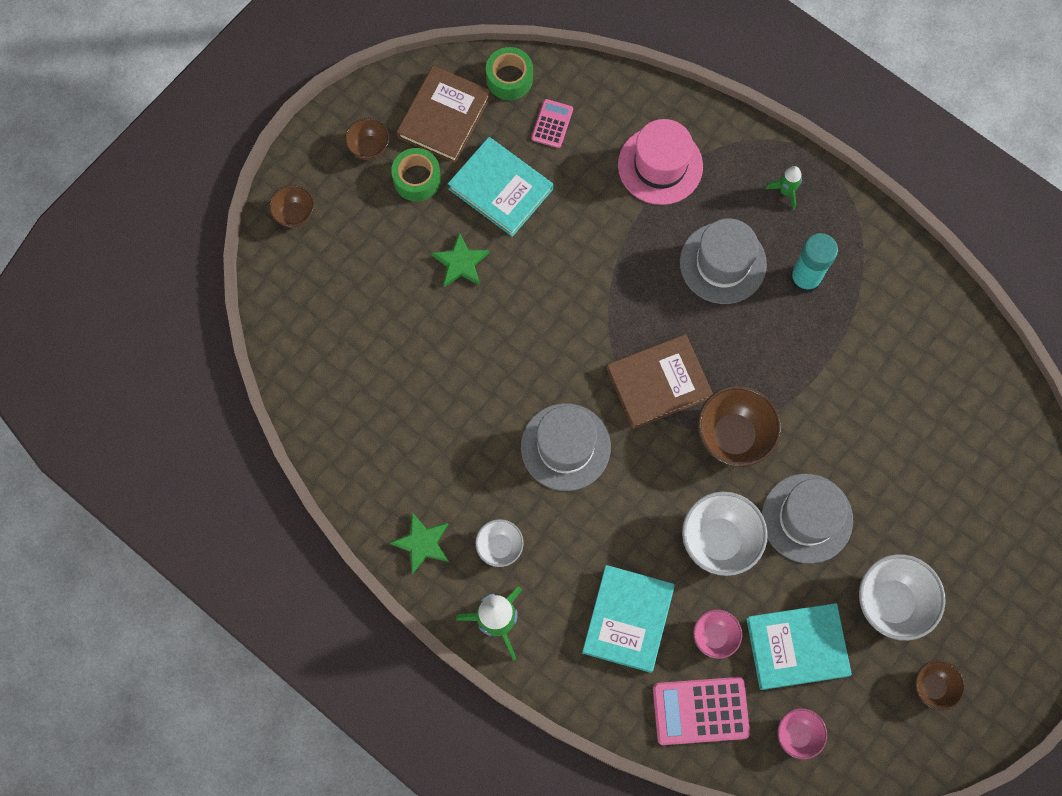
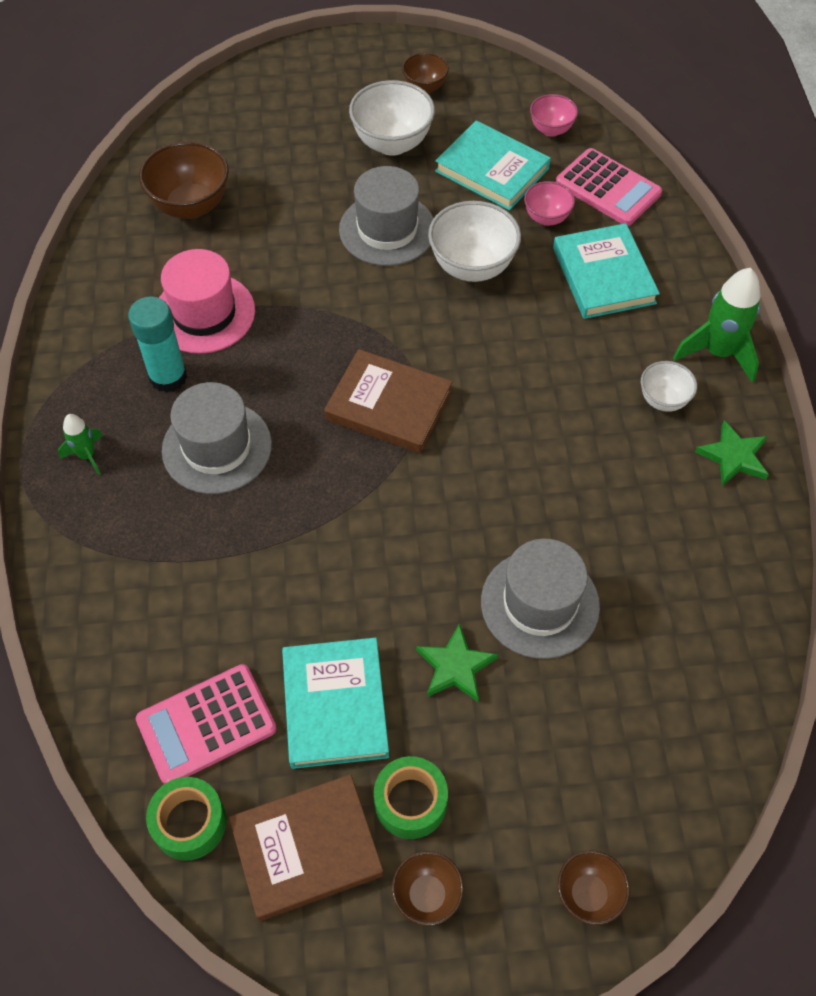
camera: 135 degrees left, 15 degrees down
(552, 124) = (206, 724): pink calculator -> pink calculator, size x1.76
(565, 447) = (525, 425): grey hat -> grey hat (540, 604)
(628, 619) = (603, 275): turquoise book -> turquoise book turned 75 degrees counterclockwise
(660, 165) = (159, 580): pink hat -> pink hat (204, 313)
(733, 436) = (375, 320): brown bowl -> brown bowl (191, 206)

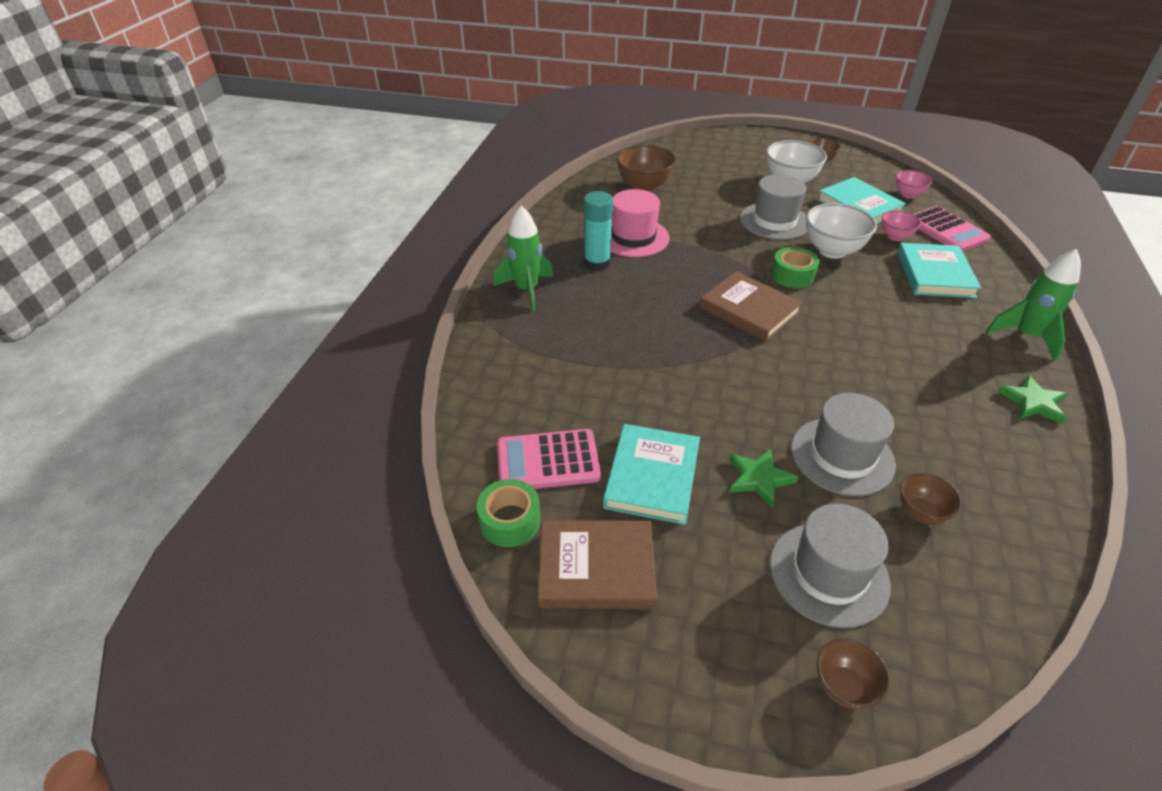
camera: 20 degrees right, 15 degrees down
(87, 455) = (526, 290): green rocket -> green rocket, size x1.82
(217, 447) = (616, 305): grey hat -> grey hat (828, 574)
(410, 802) = (694, 561): green tape -> green tape (792, 275)
(427, 895) = (689, 636): brown bowl -> brown bowl (920, 513)
(663, 400) = (973, 354): white bowl -> none

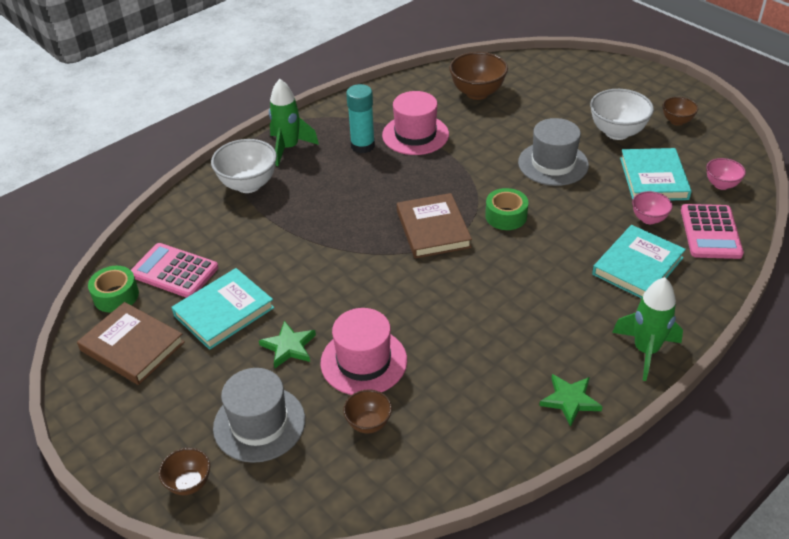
camera: 35 degrees right, 0 degrees up
(832, 251) = (570, 209): white bowl -> white bowl (248, 185)
(842, 456) = (364, 361): grey hat -> pink hat

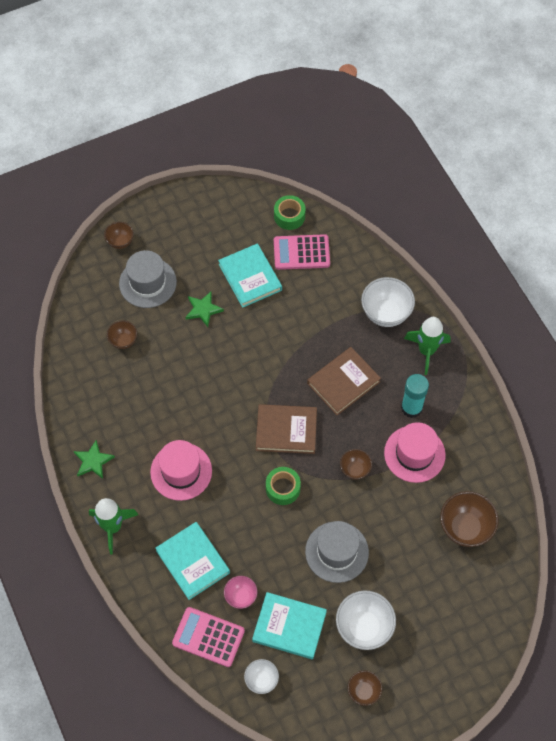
camera: 105 degrees right, 20 degrees up
(132, 346) = (238, 222): brown book -> brown book (343, 382)
(174, 271) = (301, 252): pink calculator -> pink calculator turned 135 degrees counterclockwise
(364, 361) = (173, 350): pink hat -> pink hat (181, 471)
(454, 170) = (355, 469): none -> brown bowl
(721, 185) = (261, 680): pink bowl -> white bowl

